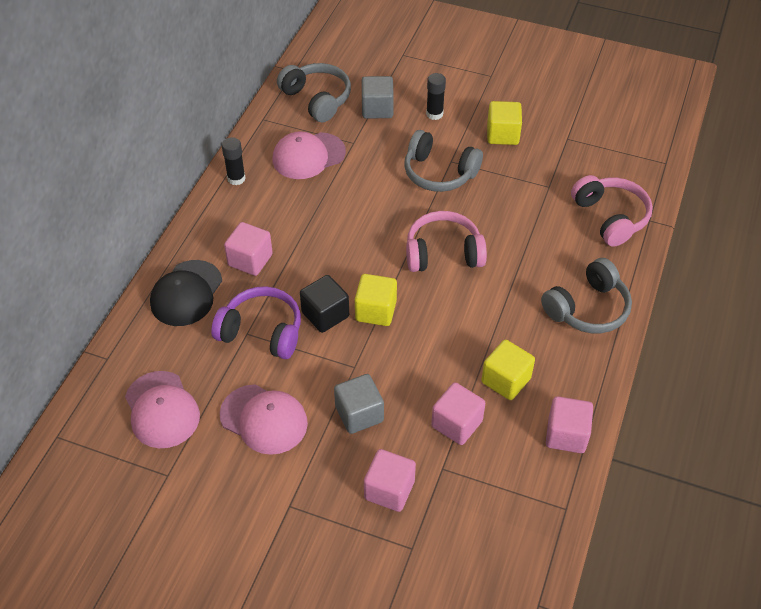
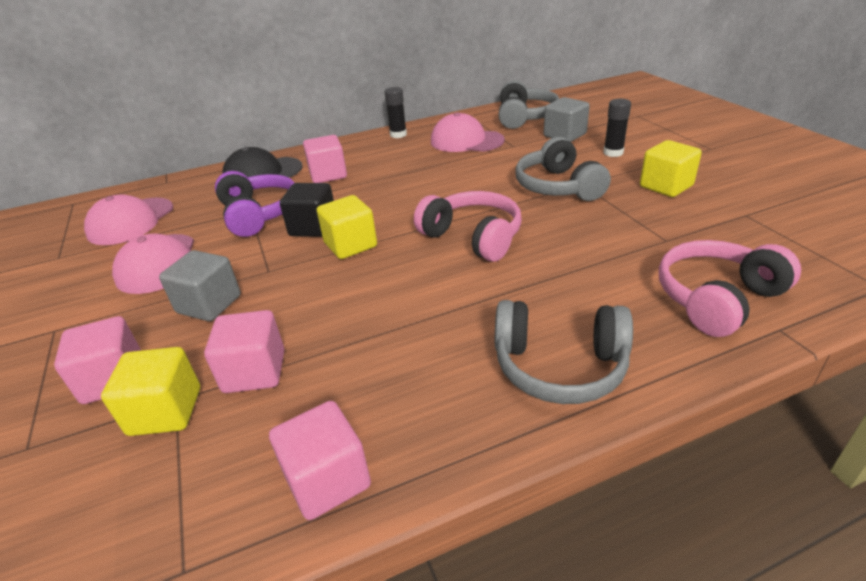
camera: 50 degrees right, 15 degrees down
(506, 380) = (360, 369): yellow cube -> yellow cube (165, 411)
(610, 217) = (717, 299): pink headphones -> pink headphones turned 150 degrees counterclockwise

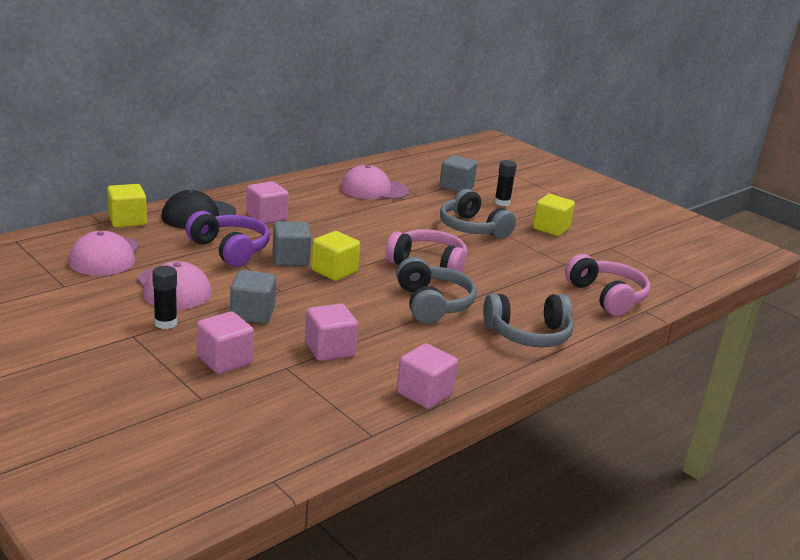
camera: 25 degrees left, 10 degrees down
(165, 411) = (285, 373): yellow cube -> yellow cube (127, 220)
(313, 227) = (290, 259): black cube -> grey cube
(398, 135) = (305, 182): black glue stick -> black glue stick (165, 323)
(524, 117) = (413, 170): grey headphones -> grey headphones (432, 304)
(717, 299) = (606, 297): pink headphones -> pink headphones turned 120 degrees clockwise

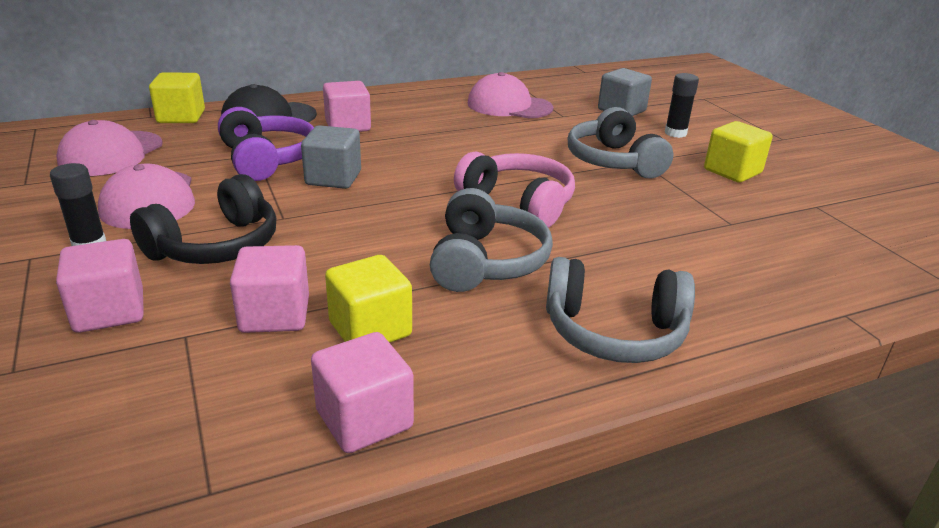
camera: 20 degrees right, 5 degrees up
(252, 313) = (216, 246): grey cube -> black headphones
(334, 271) = (378, 199): yellow cube -> yellow cube (370, 329)
(606, 297) = (782, 282): pink headphones -> none

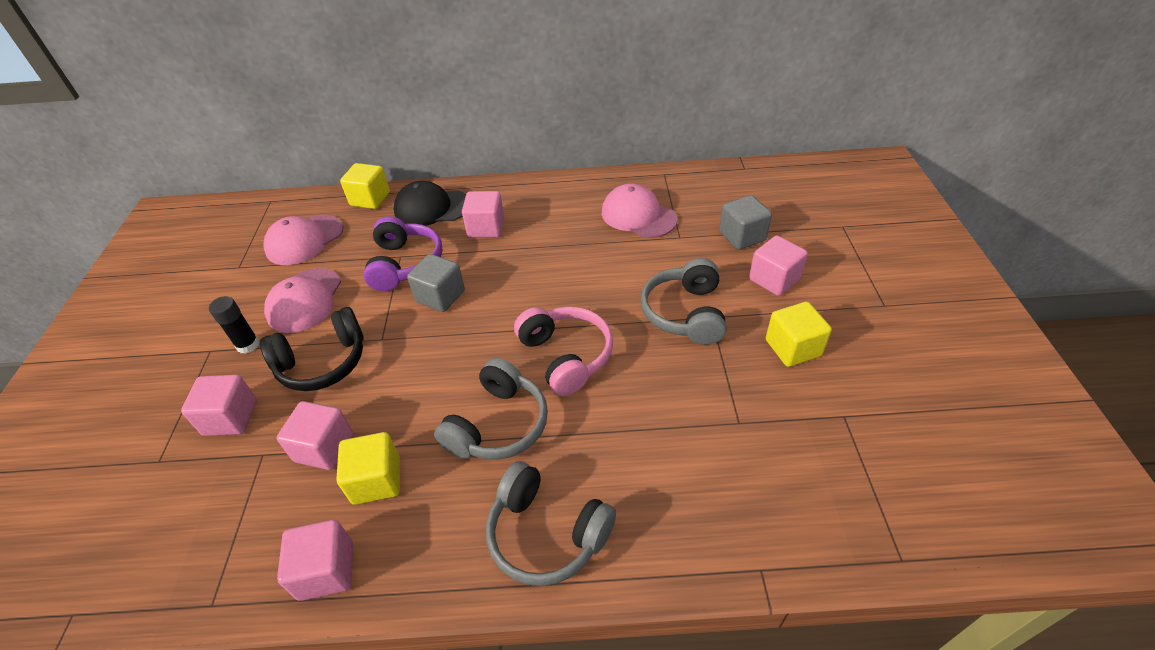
camera: 25 degrees right, 15 degrees up
(675, 133) = (774, 279): black glue stick -> pink cube

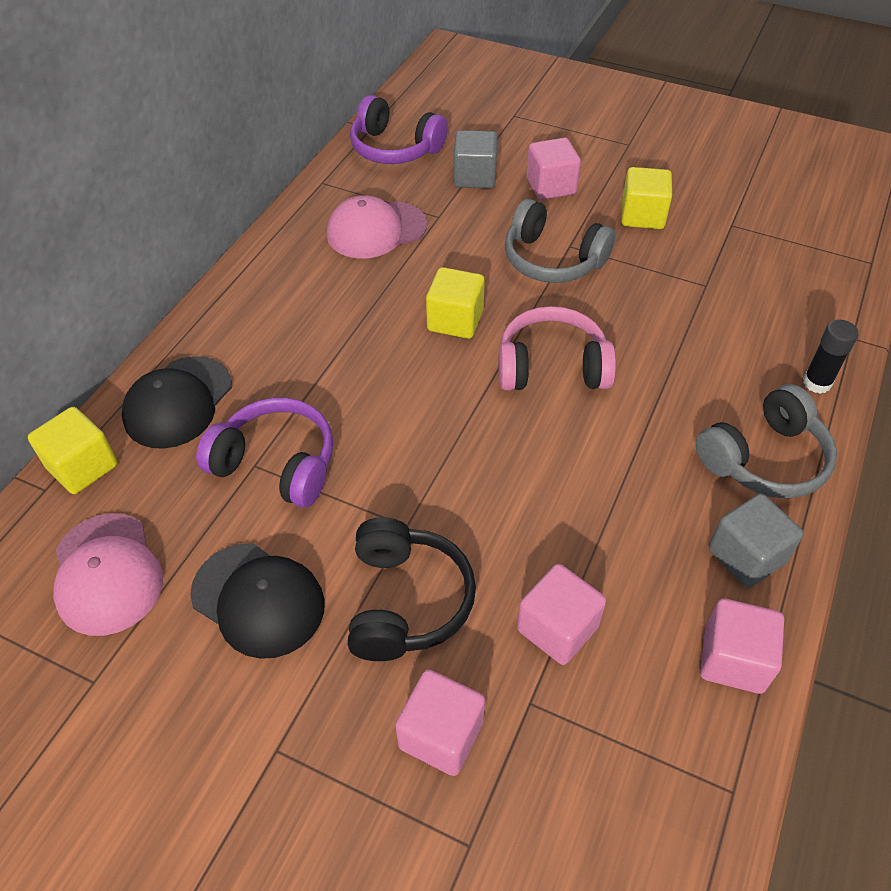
camera: 65 degrees left, 5 degrees up
(248, 345) = (303, 692): black glue stick -> black glue stick (817, 383)
(305, 300) = (258, 600): pink cap -> black cap
(376, 480) = (634, 584): yellow cube -> yellow cube (455, 320)
(440, 296) = (372, 444): grey cube -> grey cube (746, 556)
(486, 228) = (276, 361): pink cube -> none
(498, 425) = (614, 453): grey headphones -> none
(733, 187) = (395, 148): none -> purple headphones

